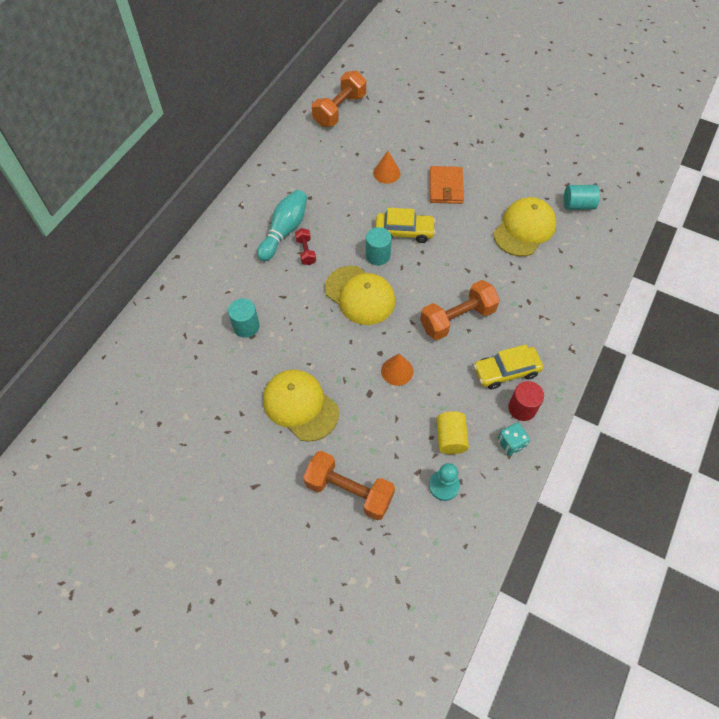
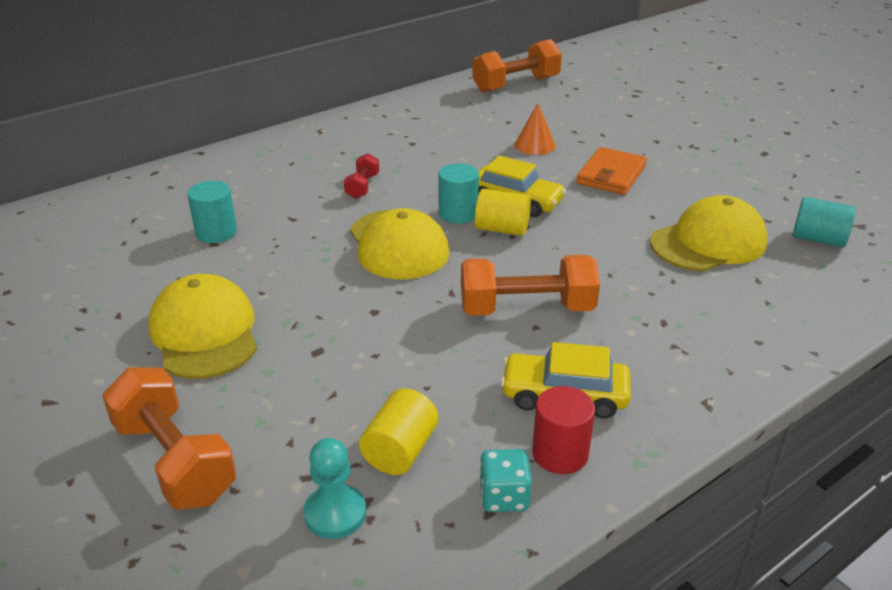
camera: 25 degrees right, 25 degrees down
(284, 231) = (352, 163): turquoise bowling pin -> none
(397, 371) = (382, 339): orange cone -> none
(410, 260) = (502, 229): none -> yellow cylinder

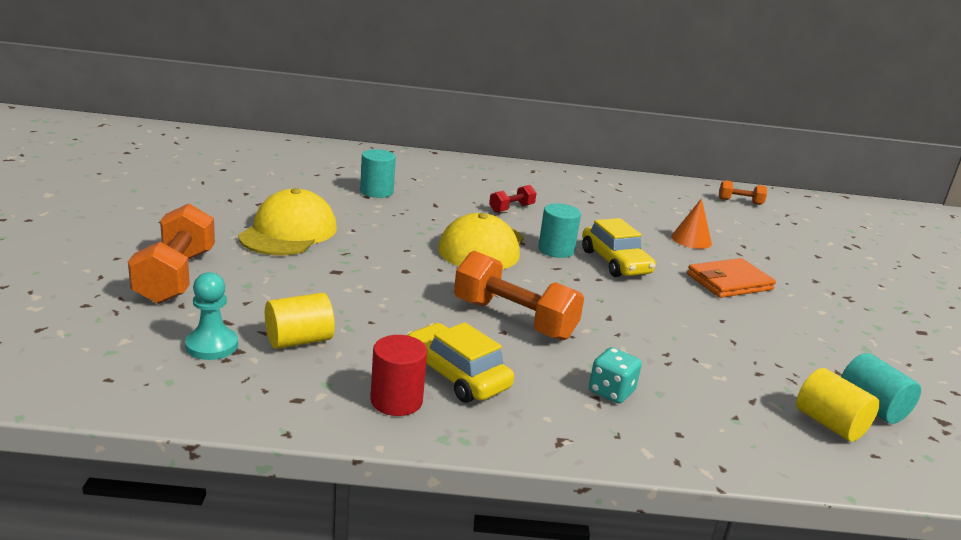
camera: 35 degrees right, 10 degrees down
(502, 229) = (575, 272): yellow cylinder -> yellow cylinder (829, 424)
(504, 496) = (320, 398): turquoise dice -> turquoise dice (611, 391)
(516, 84) = (740, 202): orange dumbbell -> orange dumbbell, size x0.51
(708, 242) = (747, 357): yellow cap -> none

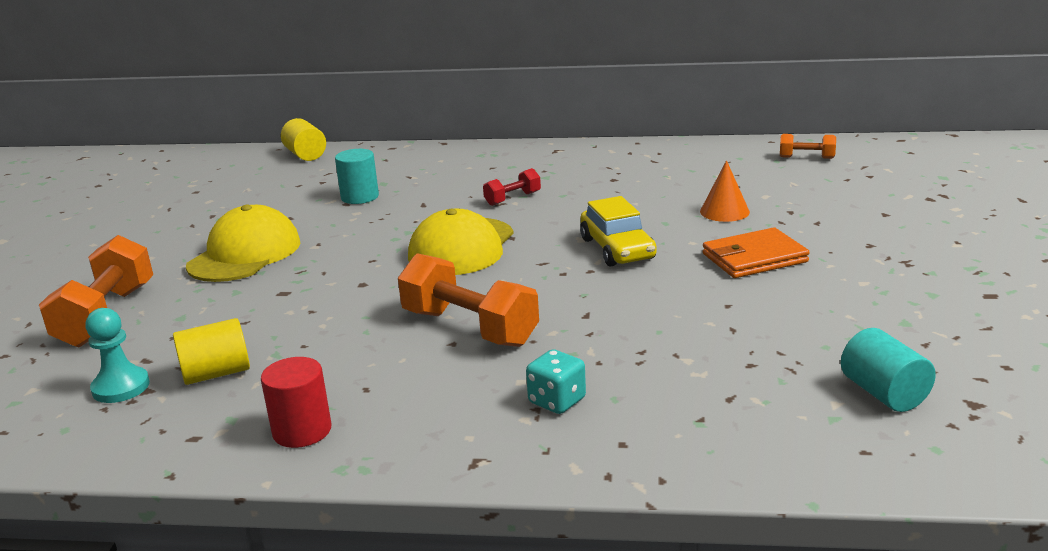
camera: 10 degrees right, 0 degrees up
(456, 375) = (379, 397): yellow car -> none
(556, 250) = (549, 242): turquoise cylinder -> none
(829, 424) = (819, 418): yellow cylinder -> yellow cylinder (305, 155)

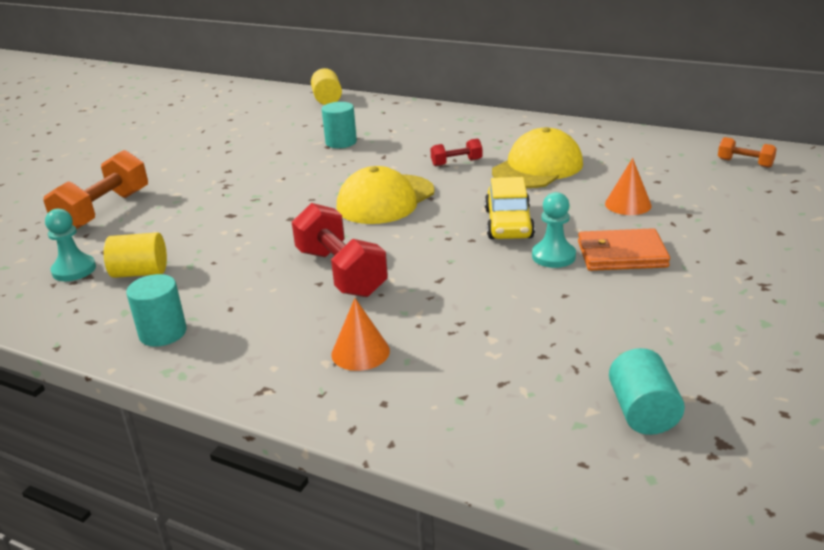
camera: 20 degrees right, 5 degrees up
(245, 254) = (226, 178): yellow cap -> yellow cap (537, 168)
(302, 431) = (163, 333): red cylinder -> turquoise cylinder
(469, 328) = (340, 272): orange dumbbell -> red dumbbell
(557, 401) = (360, 352): turquoise dice -> orange cone
(688, 271) = (553, 256): none -> turquoise pawn

